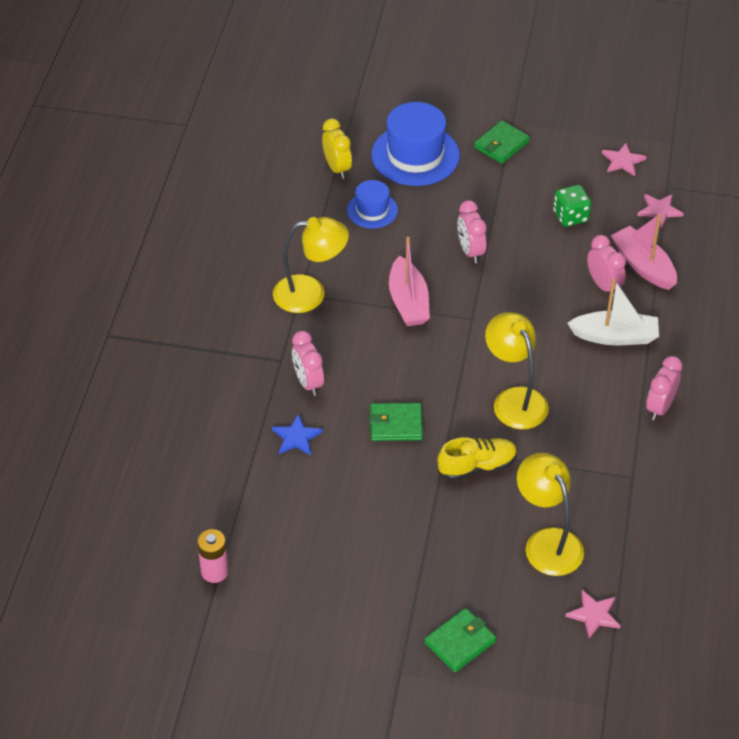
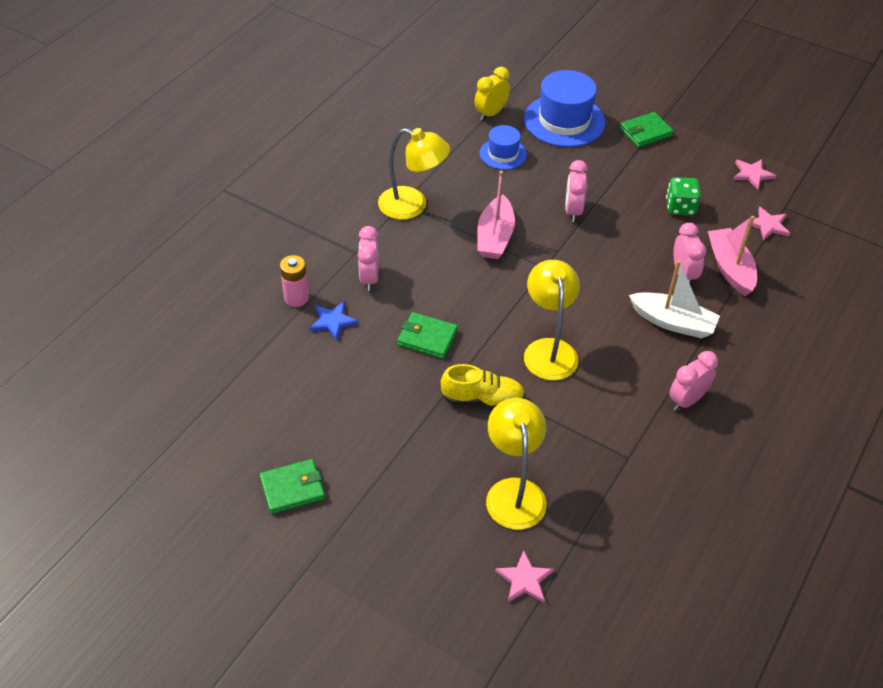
camera: 20 degrees right, 0 degrees up
(214, 571) = (194, 415): pink battery -> pink battery (296, 298)
(337, 168) = (490, 113): yellow clock -> yellow clock turned 135 degrees counterclockwise
(460, 642) = (379, 560): green wallet -> green wallet (292, 488)

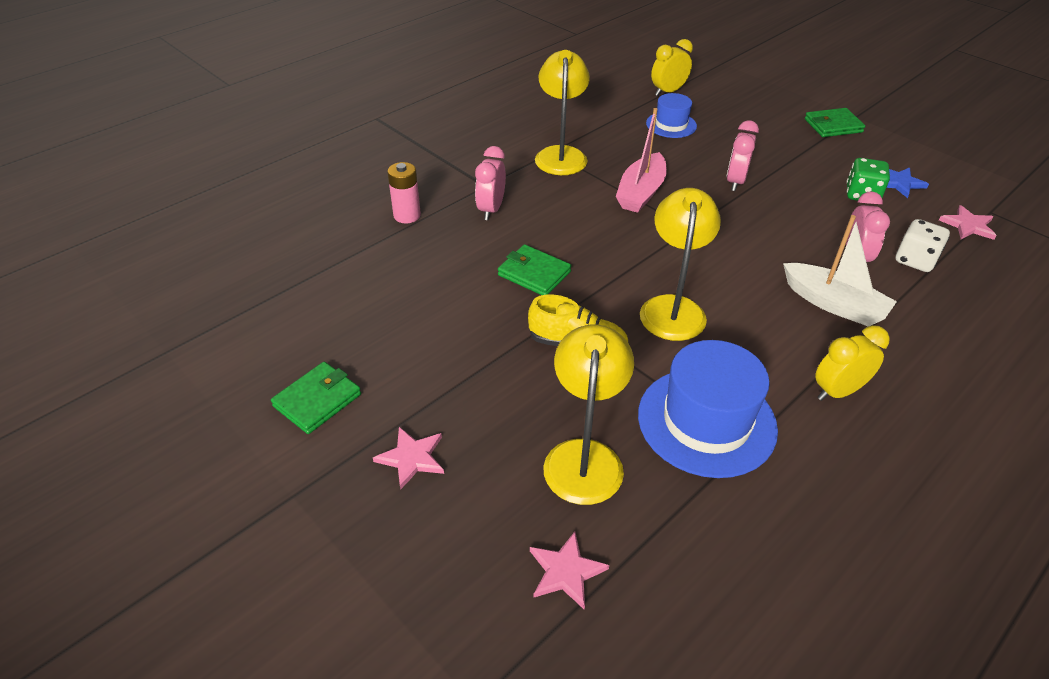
camera: 15 degrees right, 5 degrees down
(292, 488) = (317, 400): green wallet -> green wallet turned 45 degrees counterclockwise
(333, 321) = (436, 242): blue star -> blue star (899, 183)
(412, 206) = (561, 154): yellow lamp -> yellow lamp turned 120 degrees counterclockwise
(564, 121) = (744, 106): blue hat -> blue hat (706, 421)
(687, 400) = (838, 391): pink clock -> yellow clock
(730, 268) = (915, 260): pink boat -> white dice
(752, 174) = (953, 176): pink star -> pink star (412, 458)

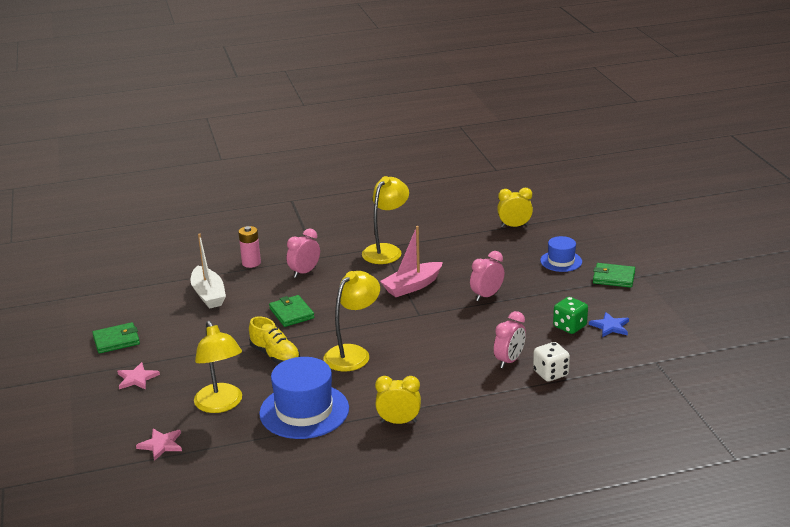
camera: 30 degrees right, 15 degrees down
(584, 456) = (221, 405): yellow lamp -> yellow lamp turned 120 degrees clockwise
(671, 125) = (487, 249): blue hat -> blue hat (561, 261)
(833, 304) = (458, 380): white boat -> white boat (208, 295)
(968, 225) = (623, 365): pink star -> none

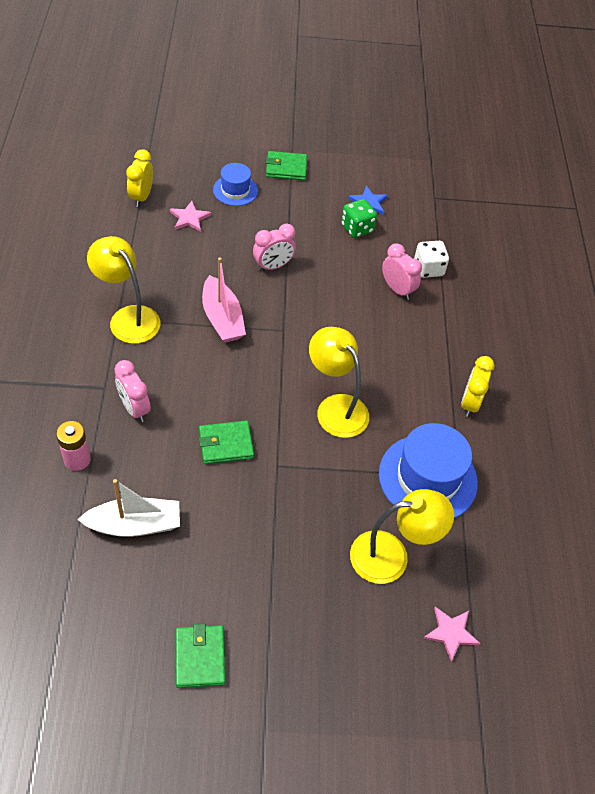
camera: 80 degrees left, 25 degrees up
(137, 378) = (303, 642): pink star -> pink star (189, 218)
(275, 355) = (311, 481): yellow shoe -> none
(486, 296) = (273, 266): pink clock -> pink clock turned 90 degrees counterclockwise
(613, 278) = (286, 168): green wallet -> green wallet turned 60 degrees clockwise

